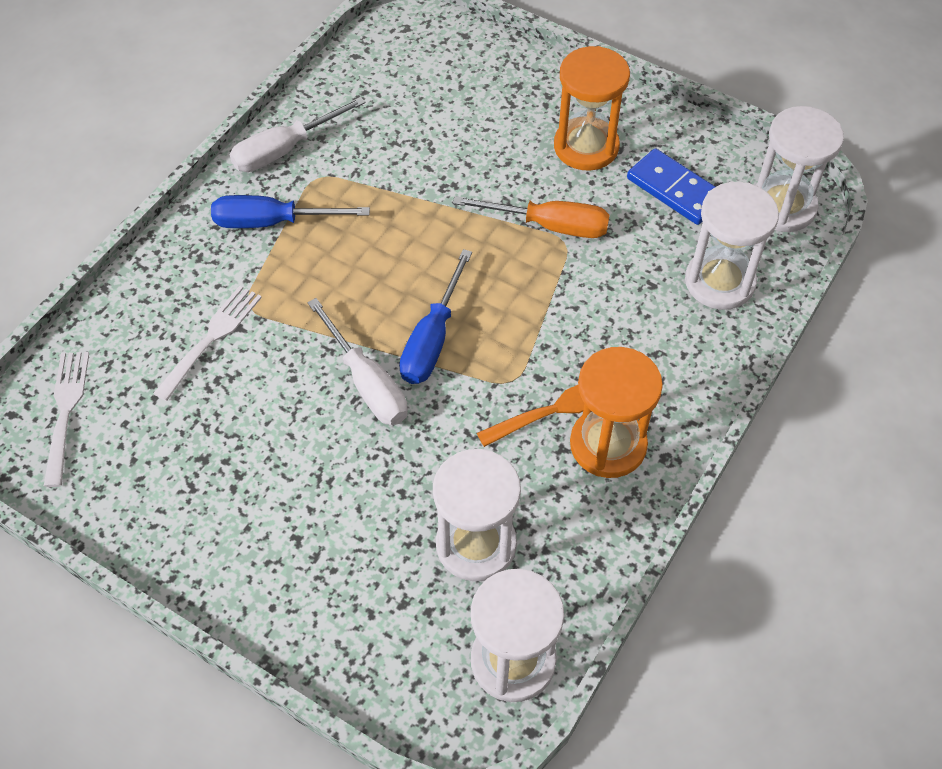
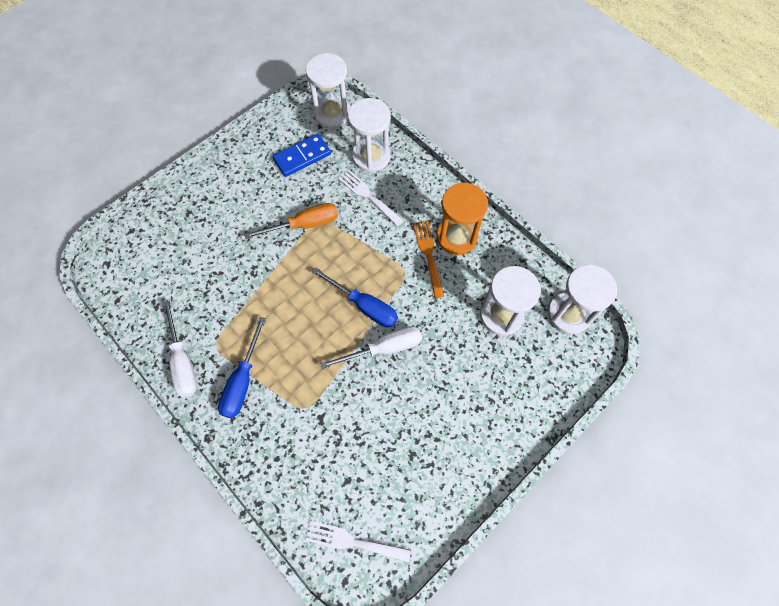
camera: 75 degrees left, 10 degrees up
(211, 339) = (324, 436): white fork -> white fork (368, 196)
(549, 225) = (304, 225): orange screwdriver -> orange screwdriver turned 45 degrees clockwise
(586, 147) = (253, 190): orange hourglass -> none

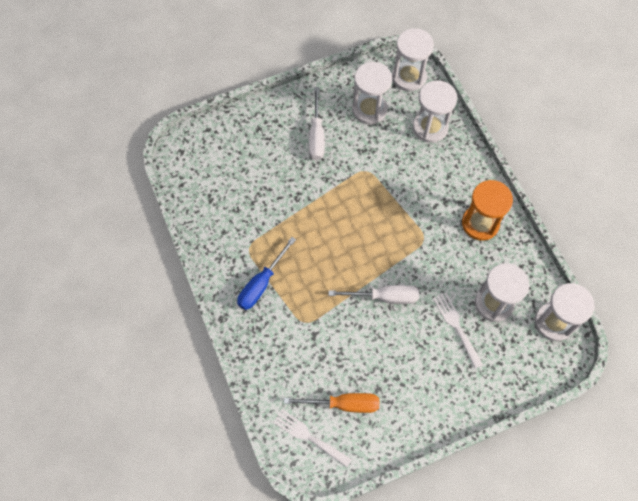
camera: 20 degrees right, 0 degrees up
(183, 362) = (219, 252): white screwdriver -> white screwdriver (316, 135)
(302, 157) = (369, 109): blue domino -> white hourglass
(304, 225) = (352, 170): orange screwdriver -> orange screwdriver (343, 404)
(364, 306) = (380, 256): blue screwdriver -> none
(368, 196) = (415, 163): white fork -> white fork (456, 327)
(428, 255) = (450, 231): orange fork -> none

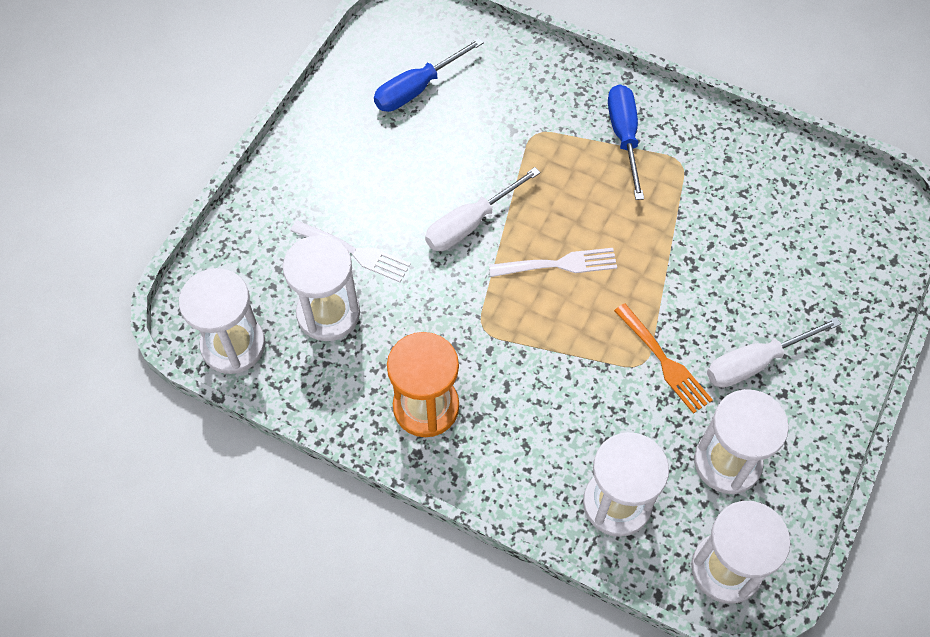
camera: 140 degrees right, 5 degrees down
(309, 437) = (425, 39): white fork -> white fork (558, 264)
(316, 135) = (755, 362): white screwdriver -> white screwdriver turned 75 degrees counterclockwise
(343, 404) = (417, 89): orange screwdriver -> blue screwdriver
(355, 164) = (664, 361): none -> orange fork

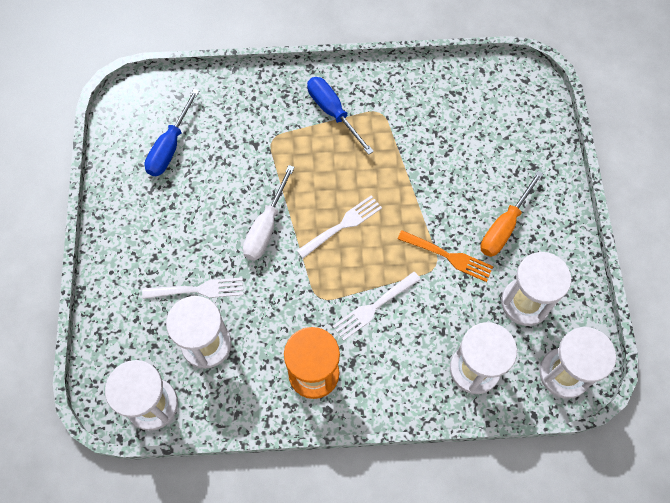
camera: 30 degrees left, 5 degrees up
(540, 371) = (374, 307): none -> white fork
(755, 362) = (504, 226): white screwdriver -> orange screwdriver

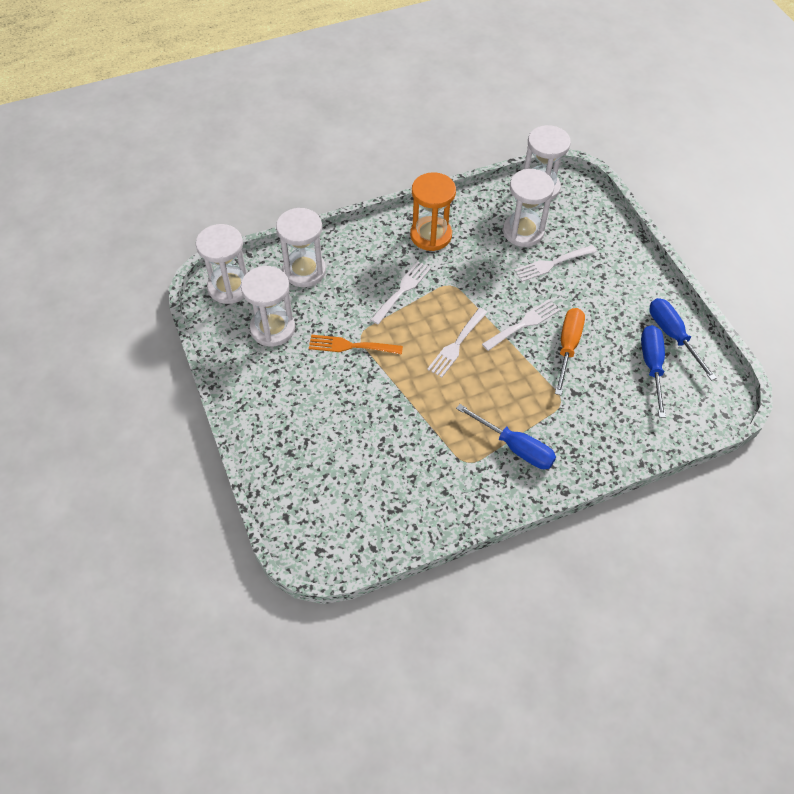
camera: 160 degrees right, 10 degrees down
(130, 170) = (672, 336): none -> blue screwdriver
(266, 227) = (523, 324): white screwdriver -> white fork
(504, 226) = (306, 386): orange screwdriver -> orange screwdriver (567, 347)

